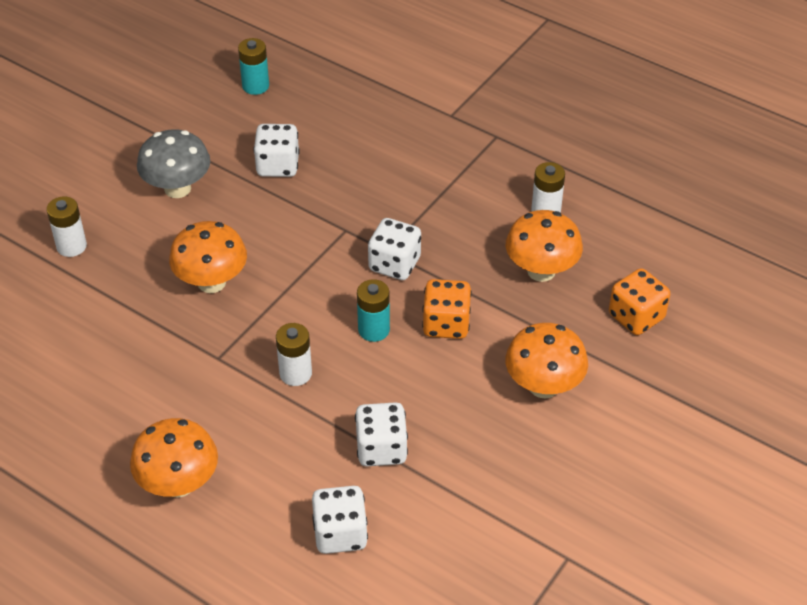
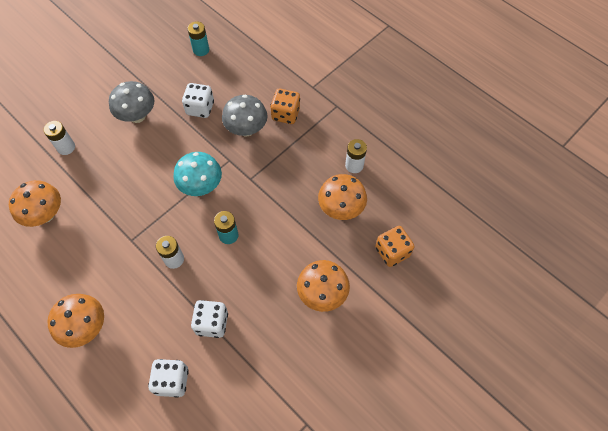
camera: 10 degrees right, 15 degrees up
(211, 282) = (141, 185): orange mushroom -> orange mushroom (45, 215)
(310, 270) = (201, 186): none -> turquoise mushroom
(361, 185) = (246, 129): none -> grey mushroom
(394, 264) = (252, 190): white dice -> none
(446, 324) = (273, 238): orange dice -> orange dice (285, 114)

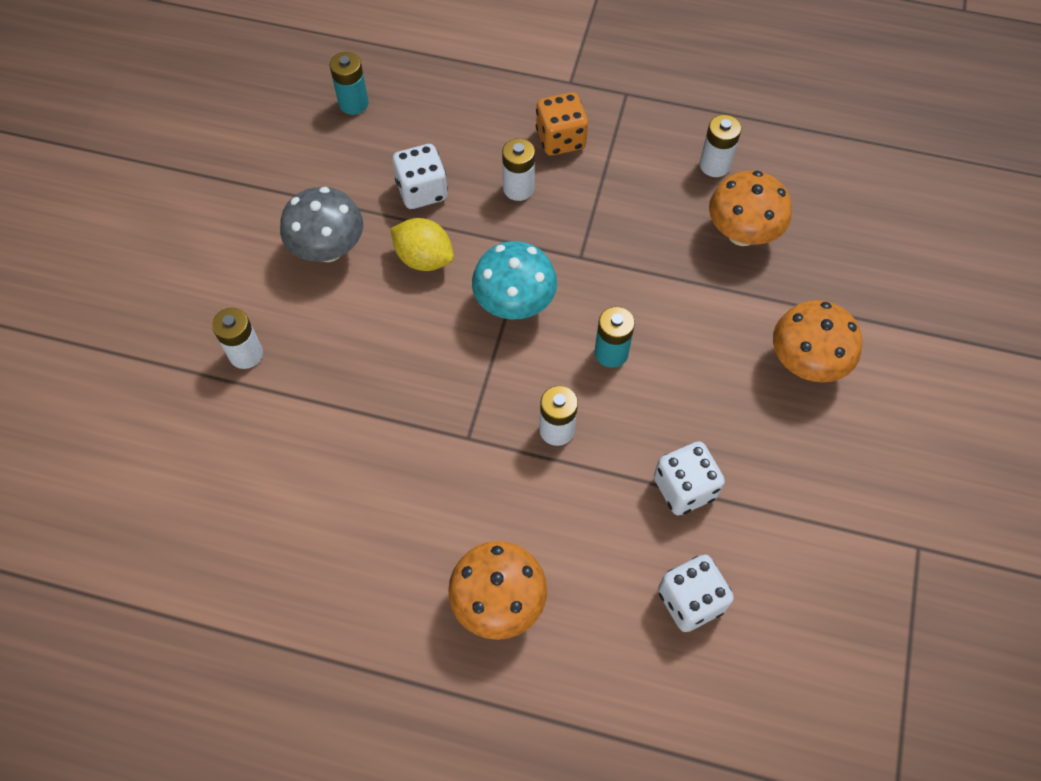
camera: 30 degrees left, 0 degrees up
(45, 215) = (295, 473): orange mushroom -> none
(176, 142) = (424, 258): none -> yellow lemon
(246, 129) = (518, 188): grey mushroom -> white battery
(392, 252) = (855, 257): orange dice -> none

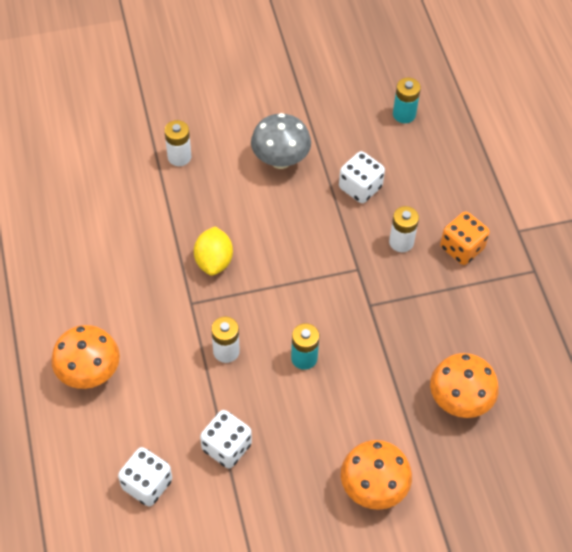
camera: 60 degrees right, 5 degrees down
(424, 258) = (308, 215): yellow lemon -> yellow lemon (214, 261)
(514, 304) = (306, 283): turquoise mushroom -> none
(714, 165) = (509, 357): white battery -> none

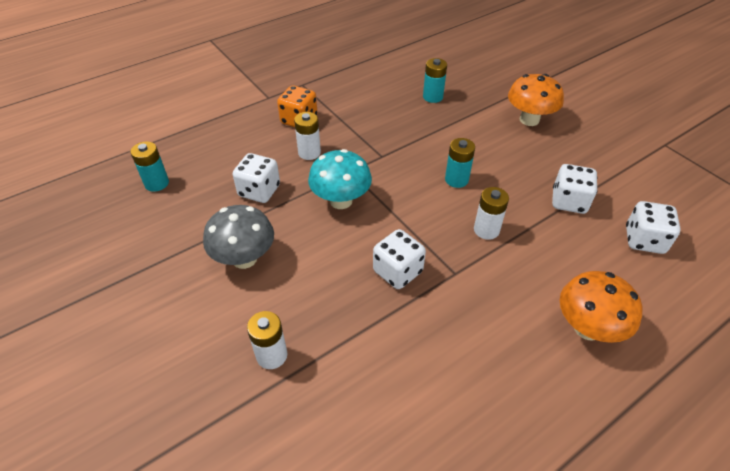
camera: 110 degrees left, 10 degrees down
(214, 261) = (397, 271): yellow lemon -> white dice
(318, 247) = (341, 201): none -> turquoise mushroom
(459, 400) = (432, 97): orange mushroom -> turquoise battery

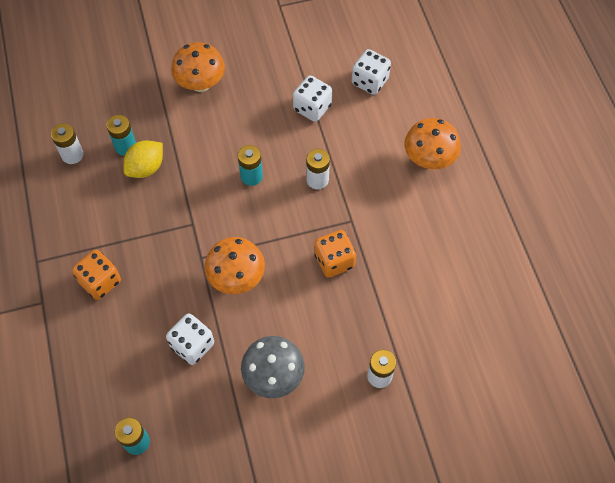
camera: 70 degrees left, 15 degrees up
(309, 153) = (157, 286): white battery -> white battery (72, 155)
(341, 201) = (236, 278): turquoise mushroom -> orange mushroom
(397, 271) = (334, 261): white dice -> orange dice
(420, 113) = (146, 168): none -> yellow lemon

